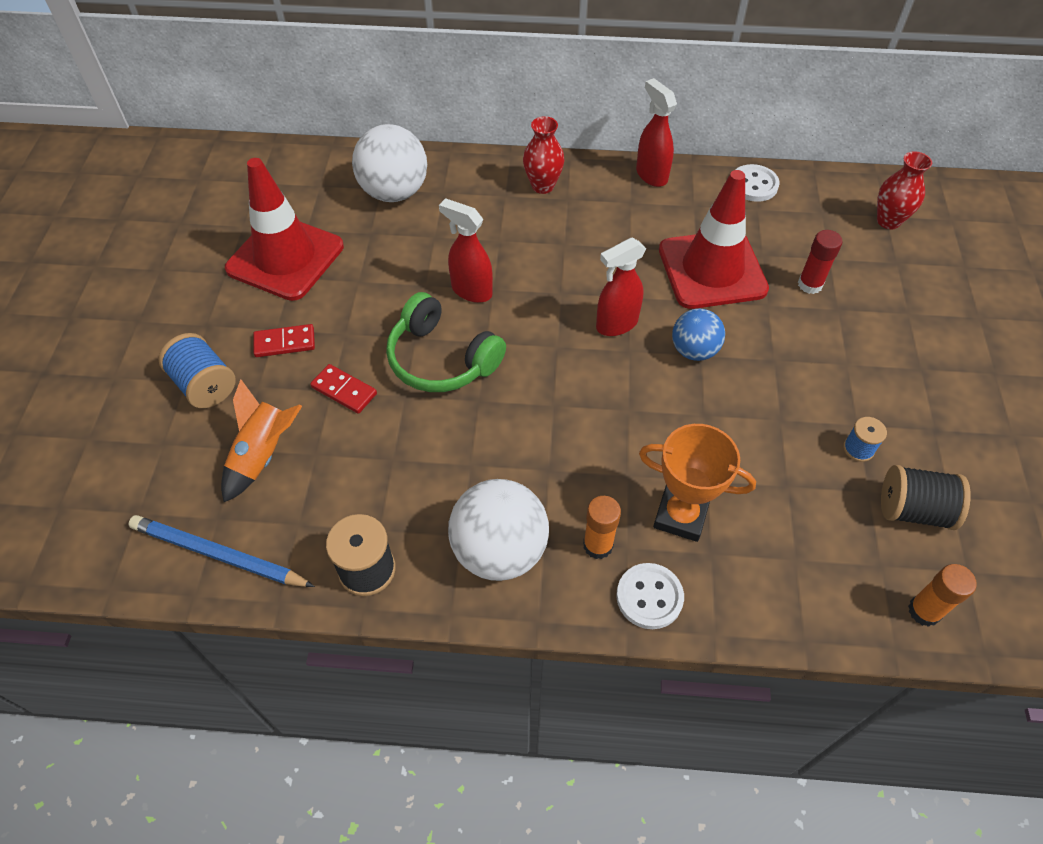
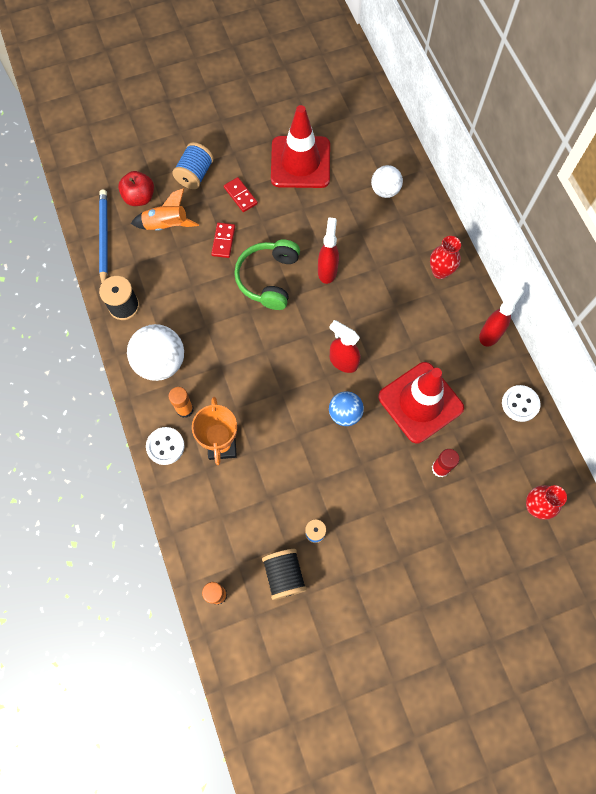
camera: 65 degrees right, 15 degrees up
(185, 474) = (139, 198): none -> red apple
(394, 192) = (385, 190): white ball -> white ball, size x0.61

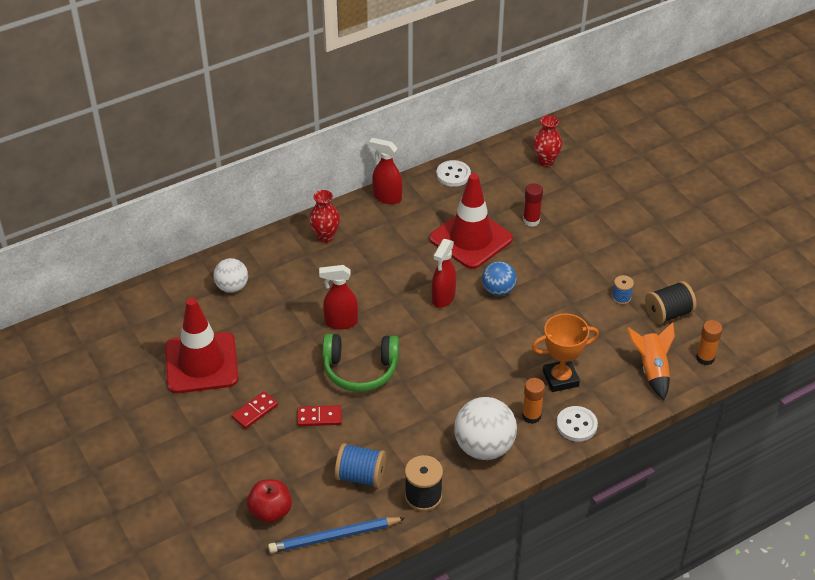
camera: 100 degrees left, 25 degrees down
(166, 225) = (307, 476): orange rocket -> orange rocket (652, 370)
(195, 175) = (230, 461): blue spool -> blue spool (360, 476)

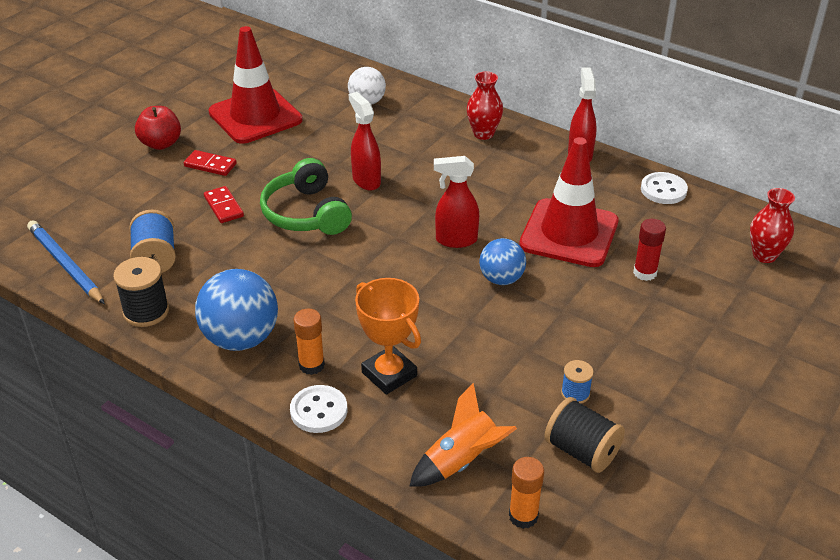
camera: 65 degrees right, 5 degrees down
(270, 511) = (84, 214): red apple -> red apple (161, 144)
(484, 447) = (241, 338): white ball -> blue ball

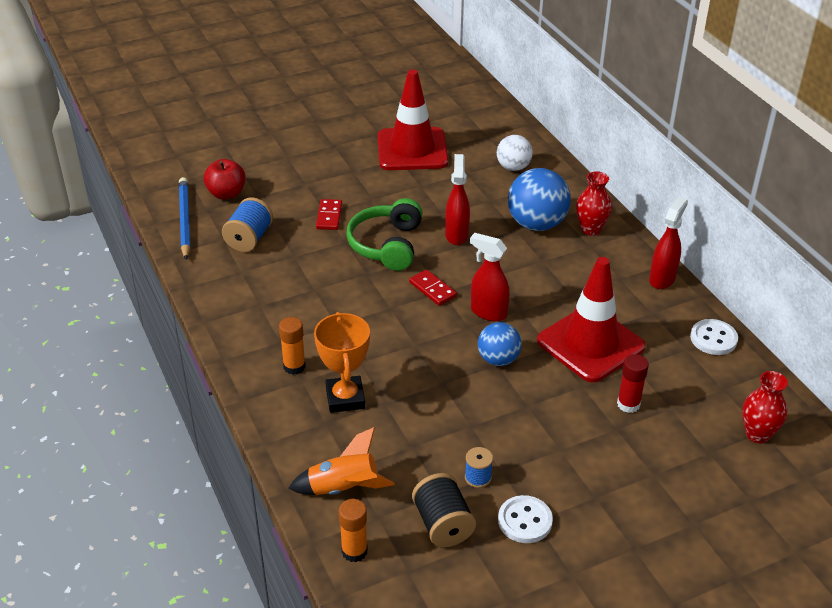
camera: 30 degrees right, 0 degrees up
(146, 311) = (211, 277): black spool -> none
(161, 144) = (323, 148): red apple -> red apple (226, 194)
(210, 165) = (345, 179): red domino -> red domino (432, 289)
(241, 338) = (260, 325): blue ball -> blue ball (536, 224)
(319, 411) = (271, 403): white button -> white button (525, 521)

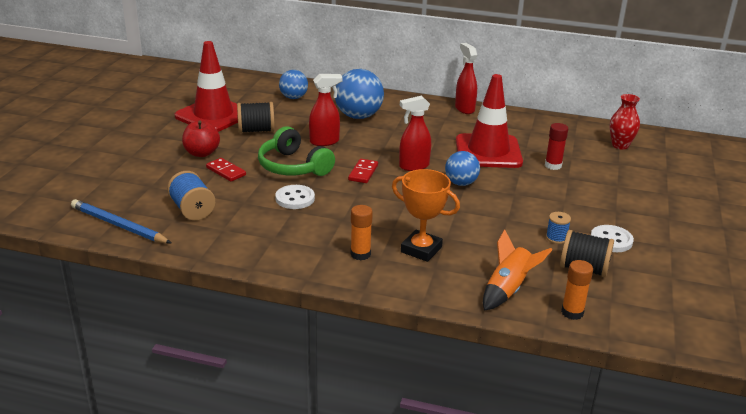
camera: 50 degrees left, 10 degrees down
(226, 194) = (123, 196): red apple -> red apple (201, 153)
(420, 187) = (256, 130): none -> black spool
(432, 289) = (363, 173): red domino -> red domino turned 75 degrees counterclockwise
(456, 235) = (324, 142): red spray bottle -> red spray bottle turned 120 degrees clockwise
(513, 167) = (293, 97): white ball -> blue ball
(590, 229) = (390, 105): red vase -> none
(713, 339) = (532, 120): white button -> white button (295, 198)

